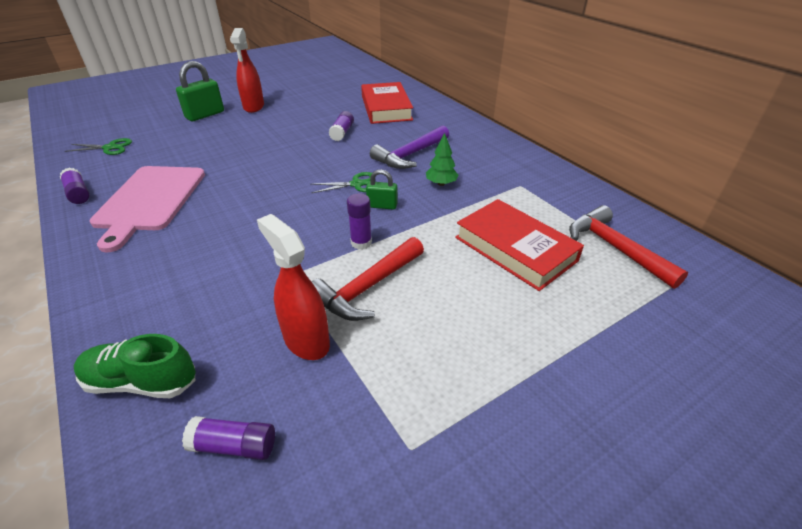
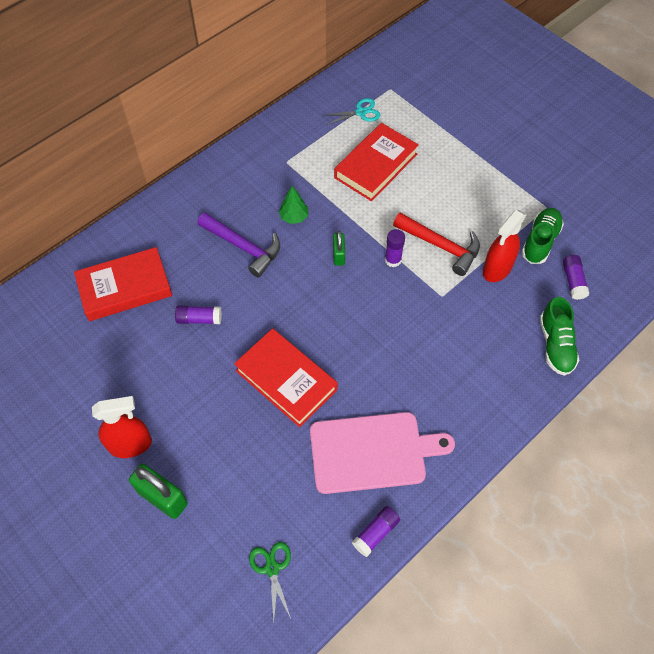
camera: 100 degrees left, 20 degrees up
(257, 165) = (286, 380): none -> red book
(336, 415) = (540, 241): none -> green shoe
(356, 184) = (307, 281): green scissors -> none
(614, 248) = (360, 112): red hammer -> turquoise scissors

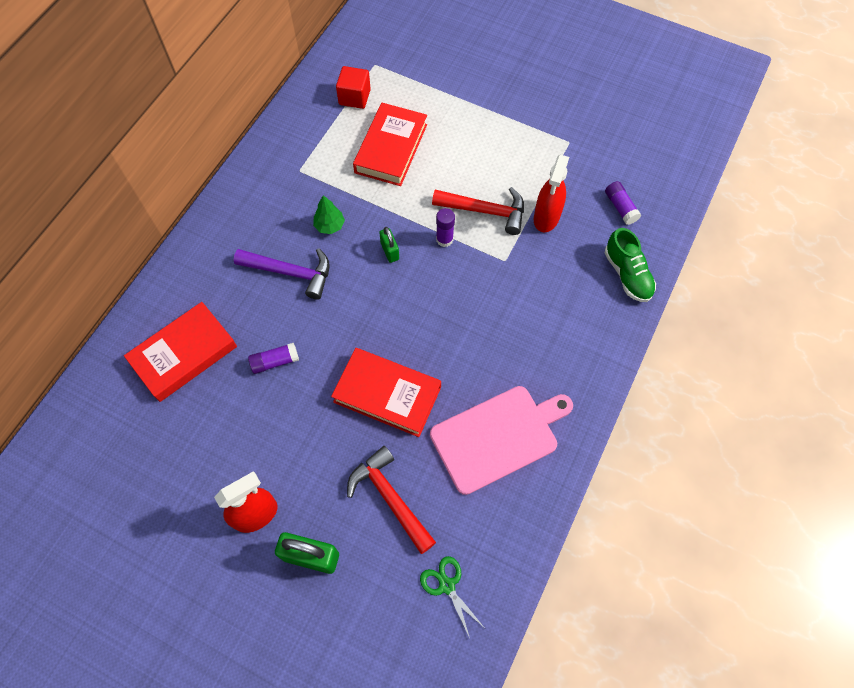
camera: 20 degrees left, 5 degrees up
(252, 471) = (390, 497): none -> red hammer
(360, 112) = (354, 97): turquoise scissors -> red cube
(375, 533) = (531, 514): purple glue stick -> none
(540, 241) = (576, 178): green shoe -> none

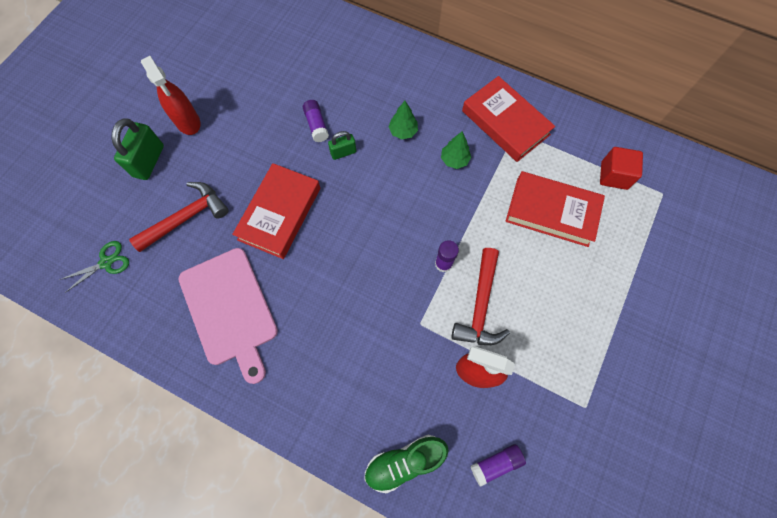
camera: 90 degrees right, 5 degrees up
(184, 354) = (326, 61): red book -> red book (505, 123)
(291, 273) = (403, 131): purple hammer -> green tree
(389, 251) = (428, 213): green padlock -> green padlock (343, 152)

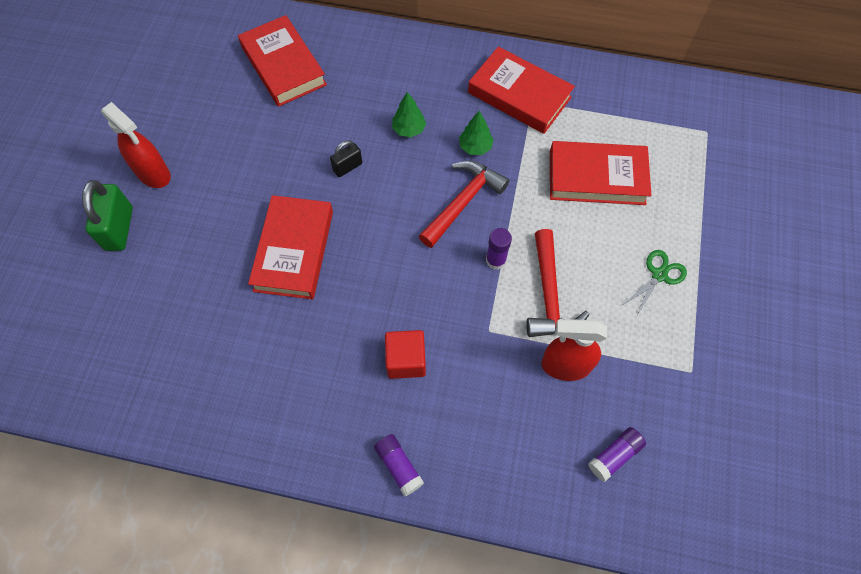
camera: 15 degrees left, 5 degrees down
(106, 262) = (101, 355): green scissors -> green scissors (659, 275)
(187, 217) = (184, 280): red hammer -> red hammer (463, 202)
(229, 309) = (267, 370): pink cutting board -> none
(315, 54) = (283, 66): none -> red book
(316, 125) = (308, 144): purple glue stick -> purple glue stick (399, 466)
(343, 152) = (347, 167): green padlock -> black padlock
(404, 461) = (515, 481): green shoe -> none
(614, 175) = (651, 124): red cube -> red cube (406, 360)

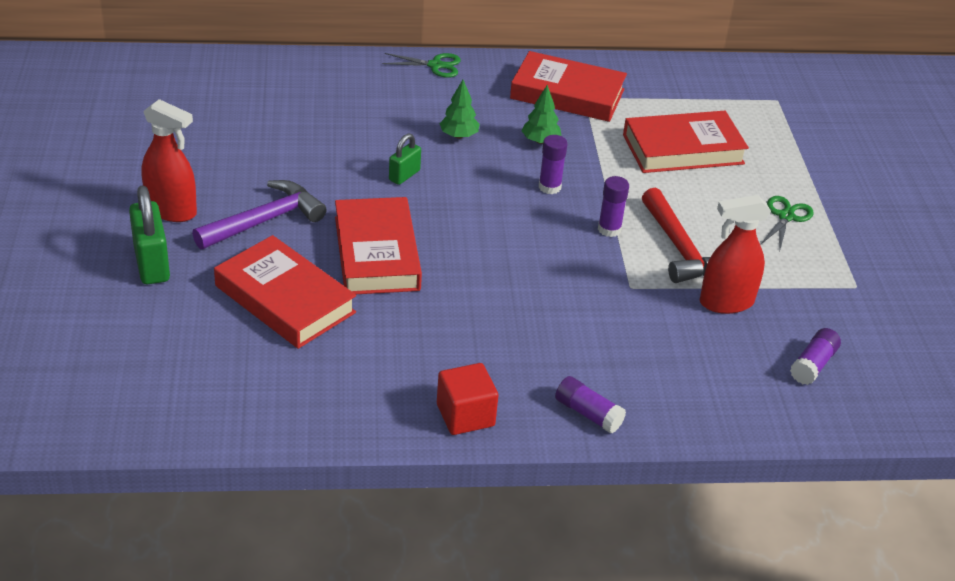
camera: 20 degrees left, 25 degrees down
(220, 198) = (265, 220): none -> purple hammer
(283, 66) = (285, 100): red book -> red book (284, 299)
(347, 167) = (404, 175): black padlock -> green padlock
(406, 360) = (552, 325): red cube -> red cube (465, 415)
(419, 44) = (435, 65): none -> green scissors
(463, 202) = (549, 187): red hammer -> purple glue stick

